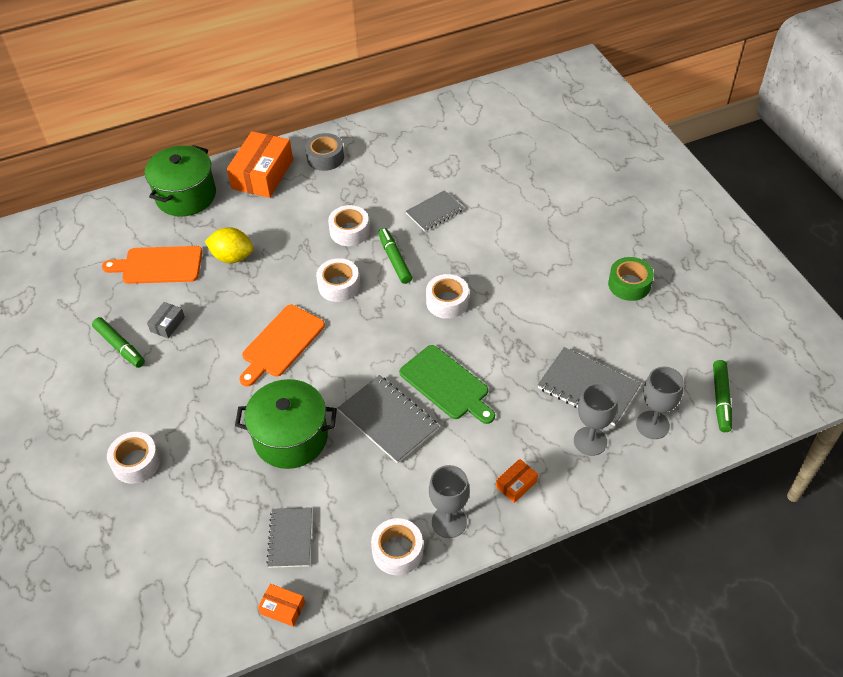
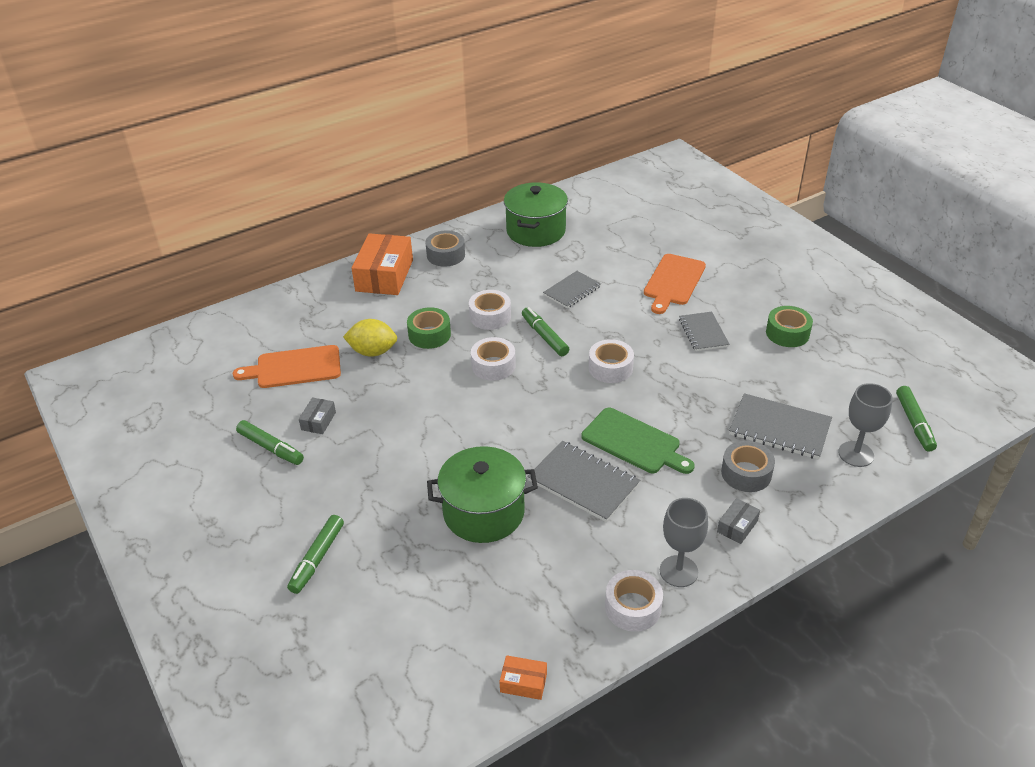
camera: 10 degrees left, 10 degrees down
(136, 462) = (317, 558): white tape -> green marker
(186, 196) = (308, 302): green pot -> green pot (536, 231)
(281, 343) = (447, 425): orange cutting board -> orange cutting board (673, 282)
(288, 245) = (429, 335): none -> green tape
(290, 538) = (512, 610): grey notebook -> grey notebook (703, 333)
(516, 484) = (737, 526): orange box -> grey box
(541, 431) = (746, 473): none -> grey tape
(590, 441) = (798, 476): grey goblet -> none

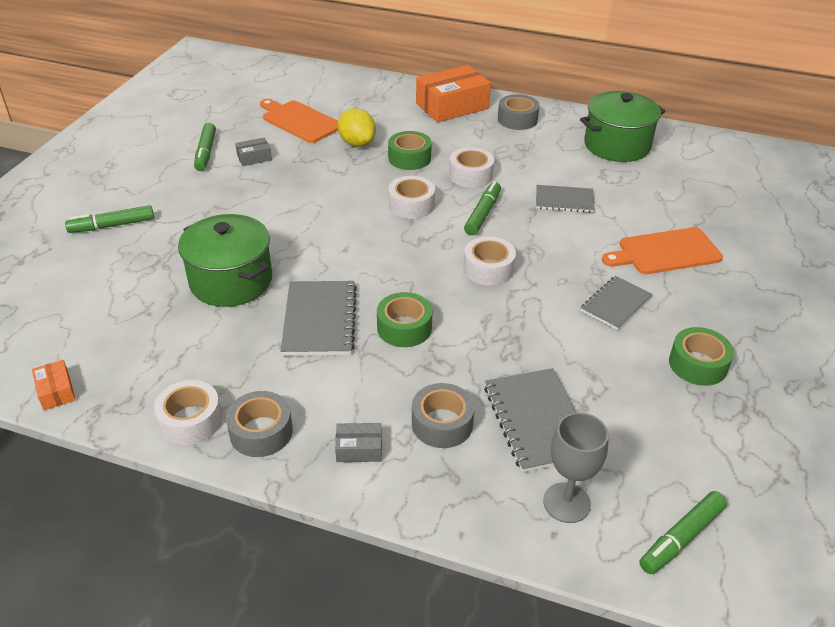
camera: 50 degrees right, 0 degrees up
(634, 442) = (404, 328): green cutting board -> green tape
(678, 571) = (261, 432): grey goblet -> grey tape

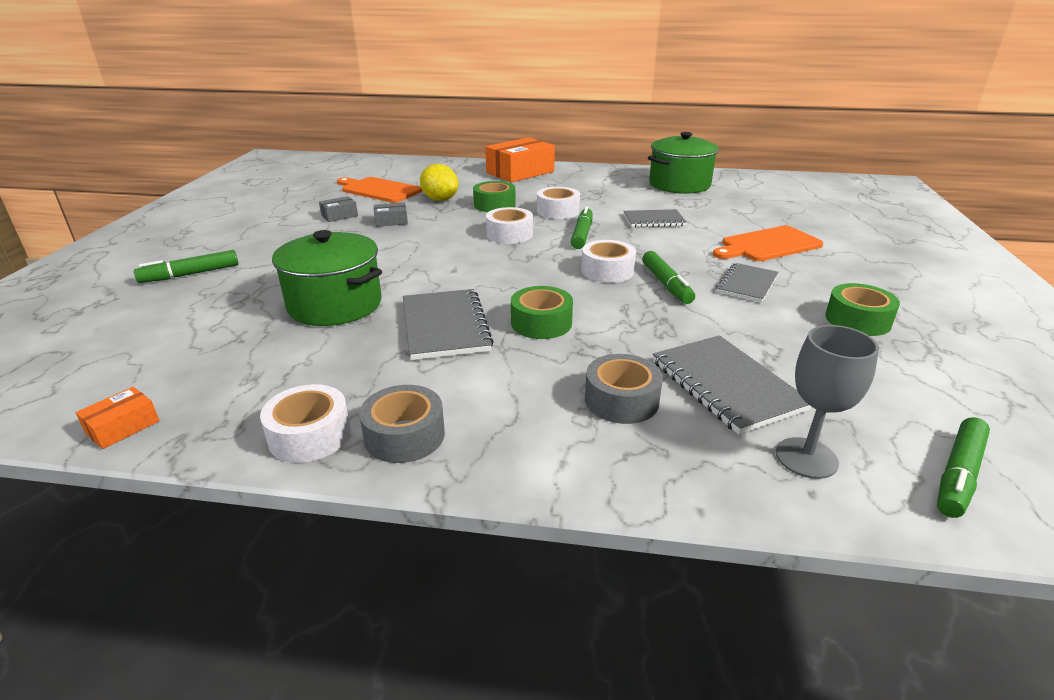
camera: 10 degrees left, 10 degrees down
(56, 391) = (123, 427): orange box -> orange box turned 75 degrees clockwise
(206, 152) = (288, 216): green marker -> green marker (666, 284)
(359, 449) = (533, 437): grey box -> grey box (391, 221)
(517, 119) = (583, 176): grey tape -> none

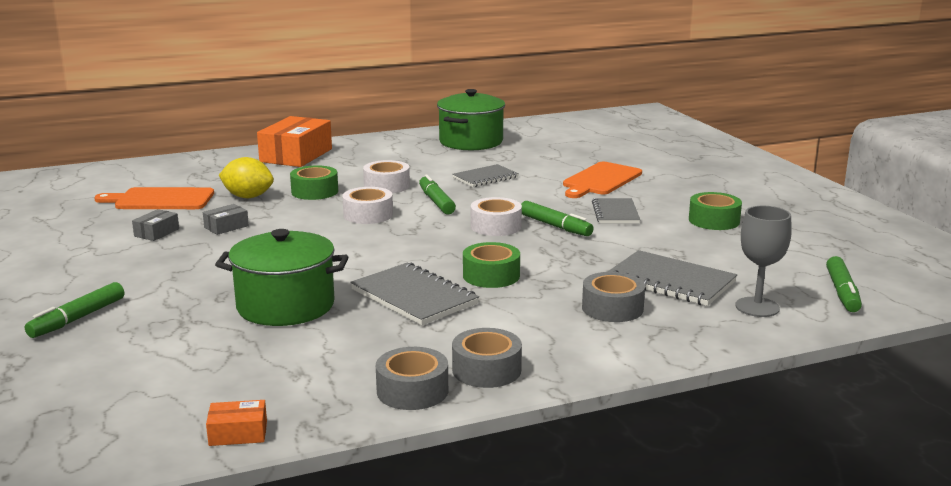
camera: 30 degrees left, 10 degrees down
(123, 427) = (238, 433): orange box -> orange box turned 75 degrees clockwise
(309, 435) = (412, 391): white tape -> grey tape

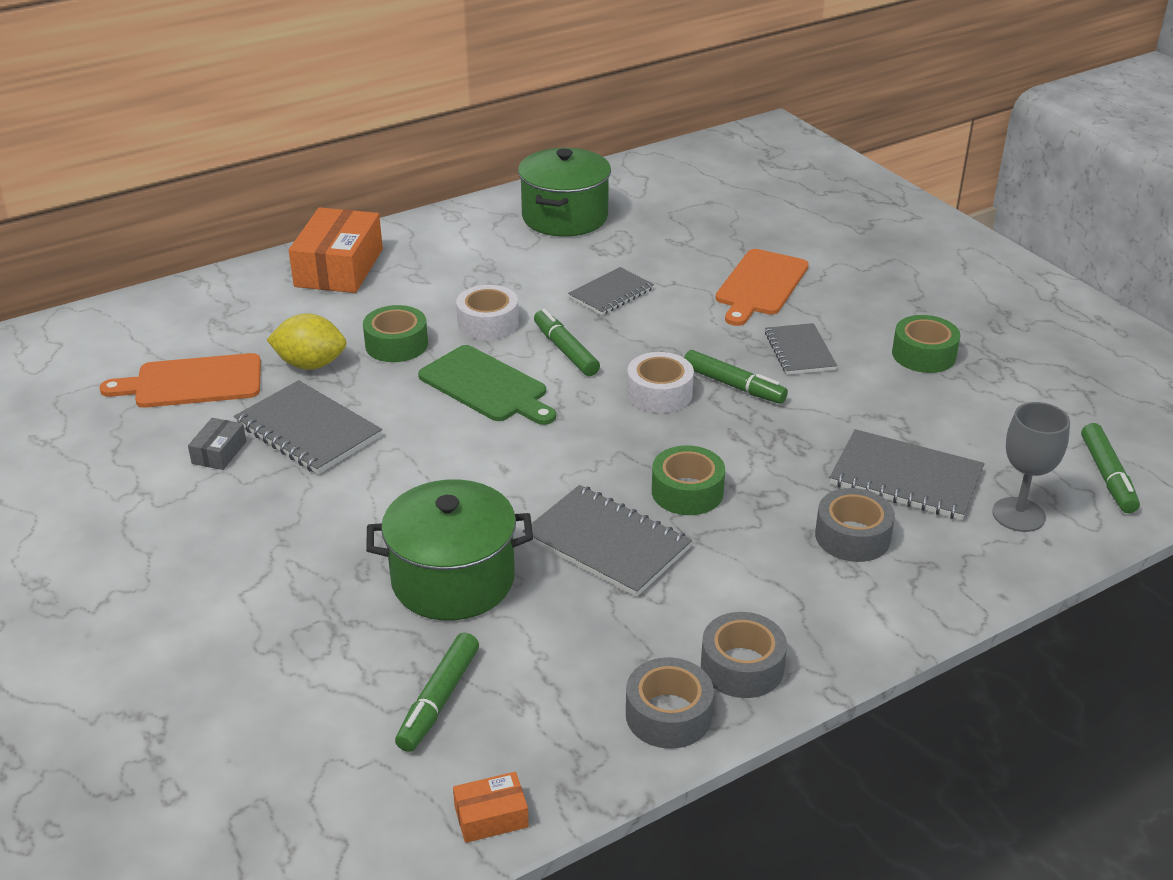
camera: 10 degrees left, 15 degrees up
(78, 318) = (194, 636): green marker -> green marker (439, 699)
(226, 227) = (308, 430): grey box -> grey notebook
(368, 215) = (486, 386): white tape -> green cutting board

